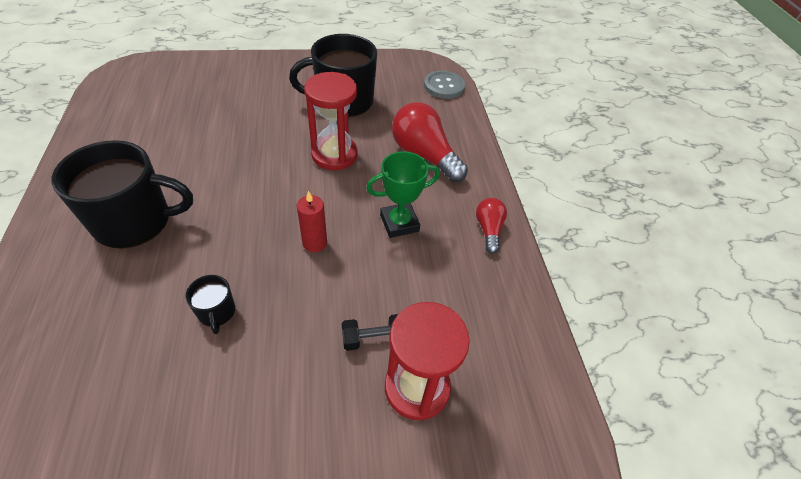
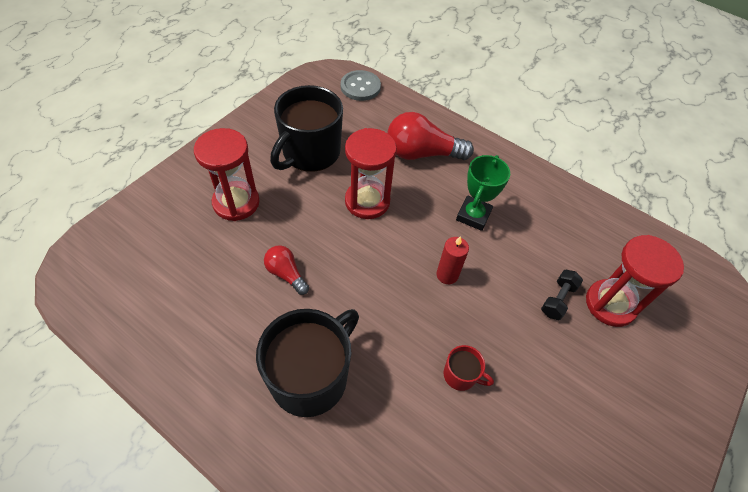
camera: 45 degrees left, 5 degrees up
(217, 312) = (460, 375): black mug -> red mug
(254, 97) = (236, 203): none -> red hourglass
(488, 230) = (522, 176): red light bulb -> red light bulb (286, 274)

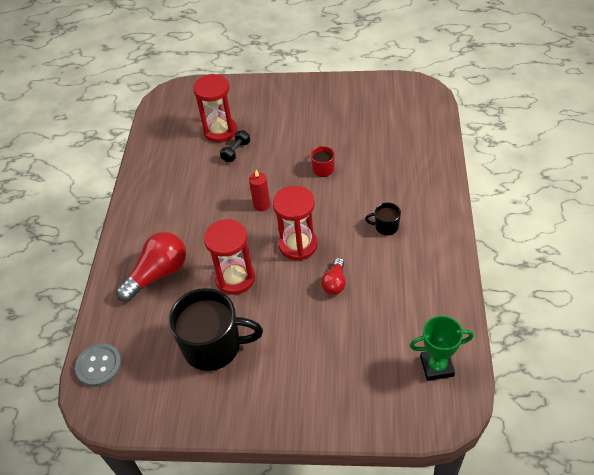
camera: 115 degrees left, 5 degrees down
(236, 203) = (305, 357): red hourglass -> red hourglass (298, 245)
(310, 377) = (386, 227): black mug -> black mug, size x0.45
(422, 153) = (158, 274): red light bulb -> red light bulb turned 105 degrees counterclockwise
(473, 215) = (200, 215): green trophy -> green trophy (436, 366)
(557, 299) = (236, 152): black dumbbell -> black dumbbell turned 60 degrees counterclockwise

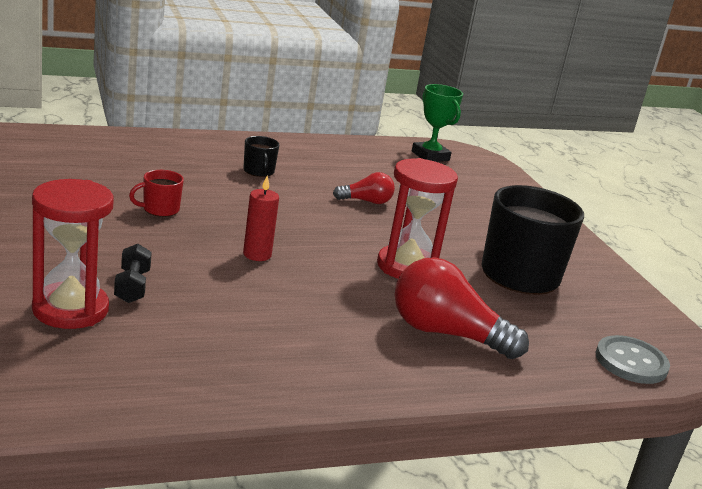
camera: 120 degrees left, 25 degrees down
(236, 152) = (132, 286): black dumbbell -> black dumbbell turned 75 degrees clockwise
(298, 245) = (320, 225): red hourglass -> none

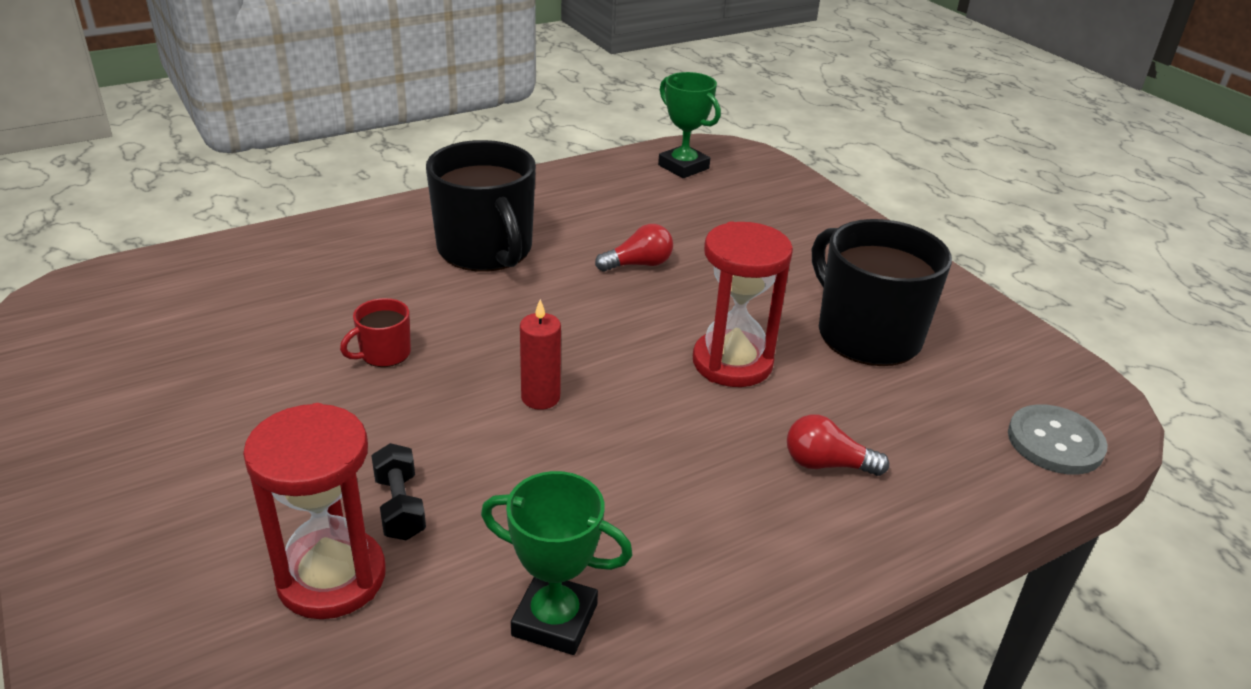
camera: 10 degrees left, 10 degrees up
(208, 364) = (555, 620): none -> green trophy
(259, 171) = (486, 250): black mug -> black mug, size x2.24
(446, 334) = (827, 464): red light bulb -> red light bulb, size x0.55

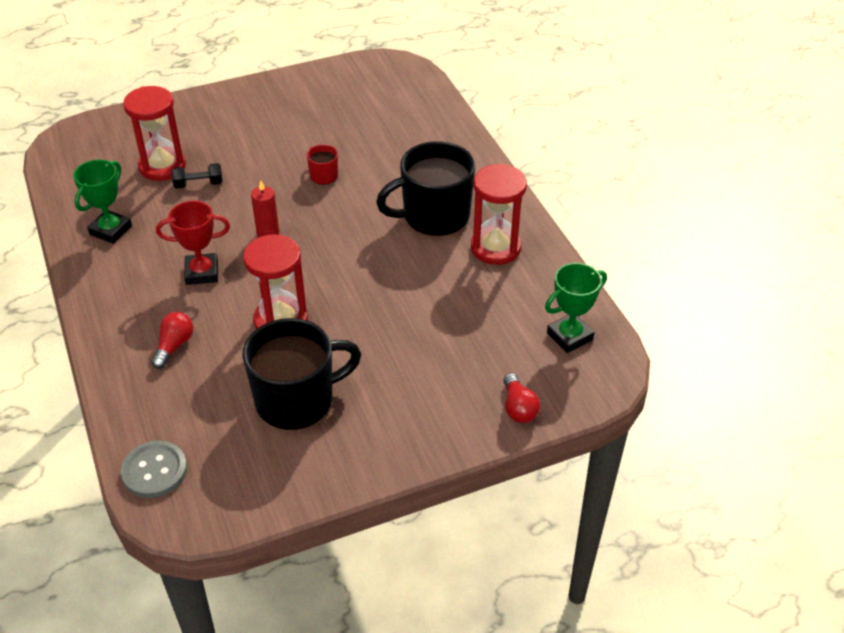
camera: 100 degrees right, 10 degrees up
(546, 207) = (495, 248): none -> red hourglass
(638, 264) = (407, 289): red light bulb -> red light bulb (518, 408)
(651, 460) = (202, 272): none -> red trophy

